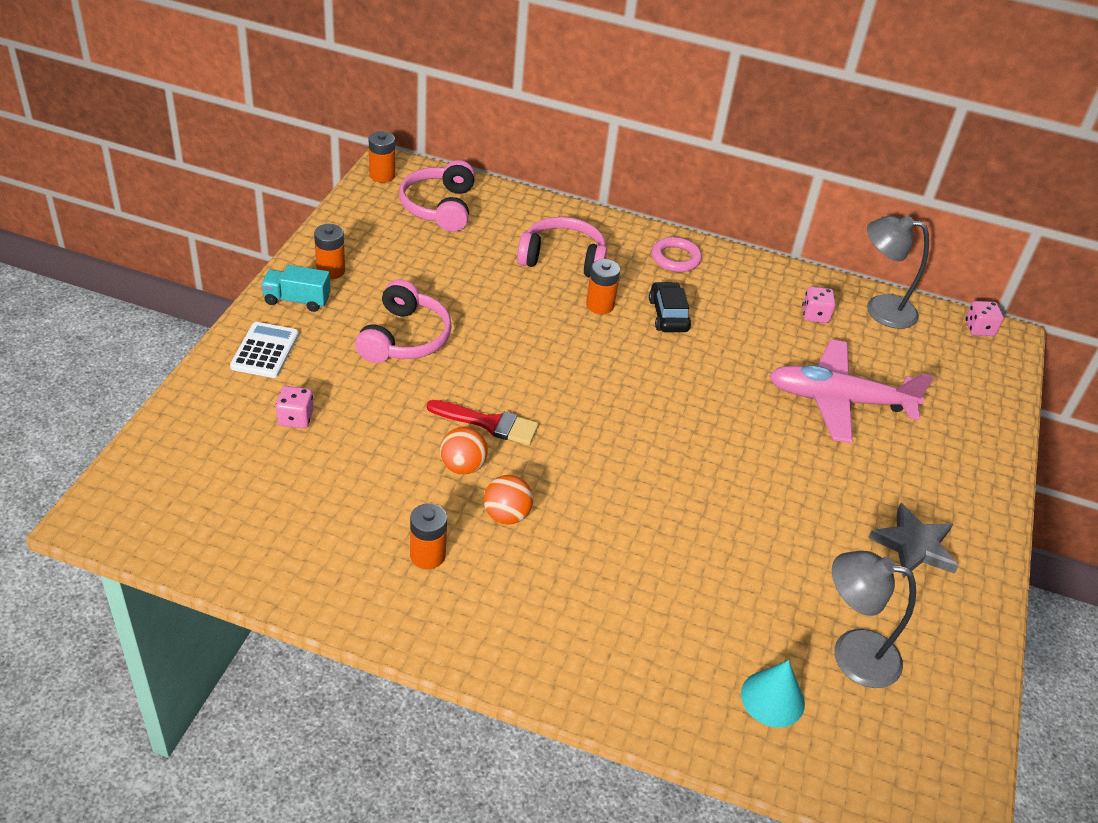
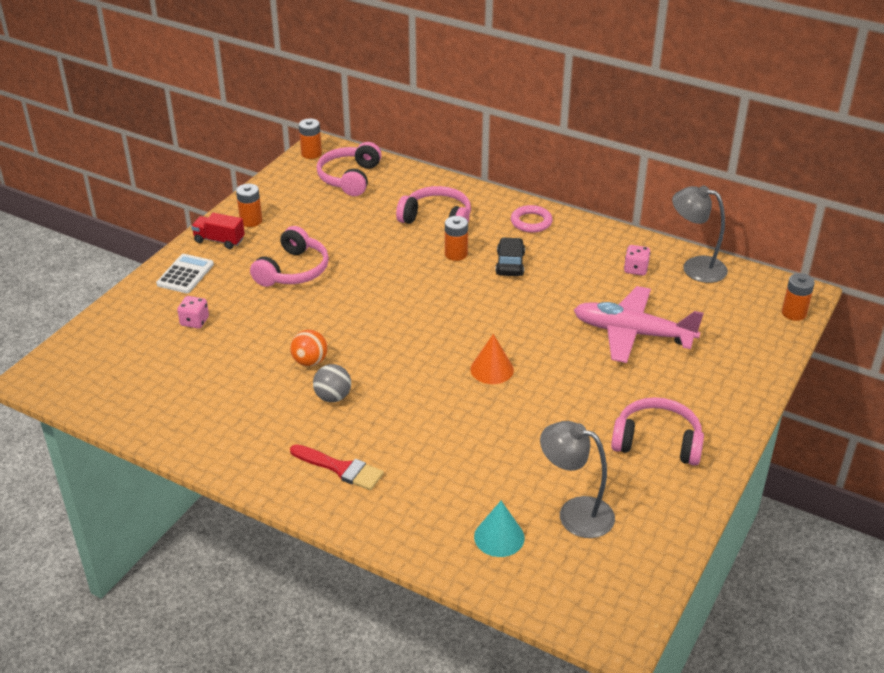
camera: 15 degrees right, 5 degrees down
(297, 300) = (219, 240): turquoise truck -> red truck
(427, 555) = (264, 419): orange battery -> orange battery (794, 313)
(489, 423) = (339, 333): red brush -> red brush (341, 468)
(506, 515) = (333, 397): orange ball -> grey ball
(691, 461) = (492, 369): none -> orange cone
(914, 545) = (657, 442): grey star -> pink headphones
(979, 329) = (779, 286): pink dice -> none

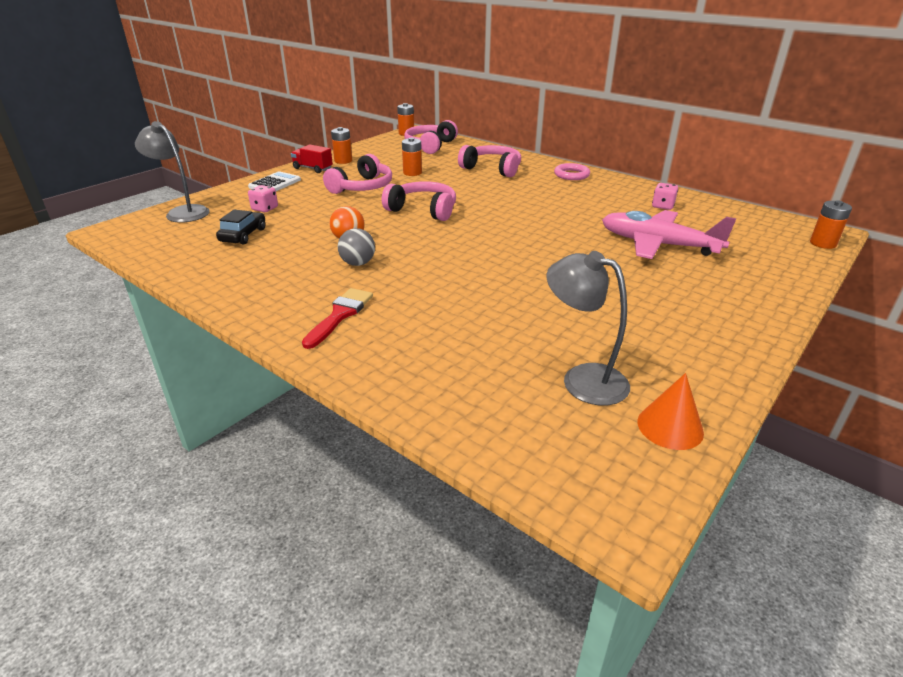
camera: 10 degrees right, 5 degrees down
(341, 468) = (340, 315): red brush -> red brush turned 105 degrees counterclockwise
(456, 254) = (502, 187): orange battery -> orange battery (412, 173)
(492, 369) = (515, 257): orange cone -> orange cone (670, 427)
(499, 537) = (489, 392): turquoise cone -> none
(510, 264) = (548, 195): black car -> black car (243, 235)
(657, 442) = (682, 326): pink headphones -> pink headphones (423, 210)
(695, 267) = (719, 208): grey lamp -> grey lamp (182, 212)

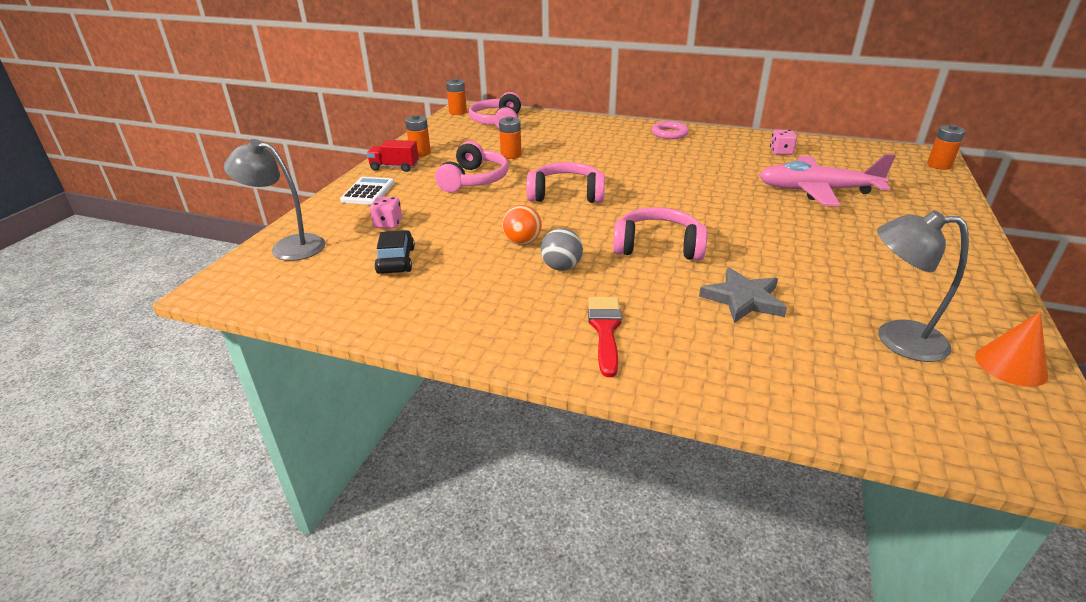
camera: 20 degrees left, 0 degrees up
(479, 317) = (743, 299): none -> grey star
(492, 169) = (588, 138): pink headphones -> pink headphones (658, 246)

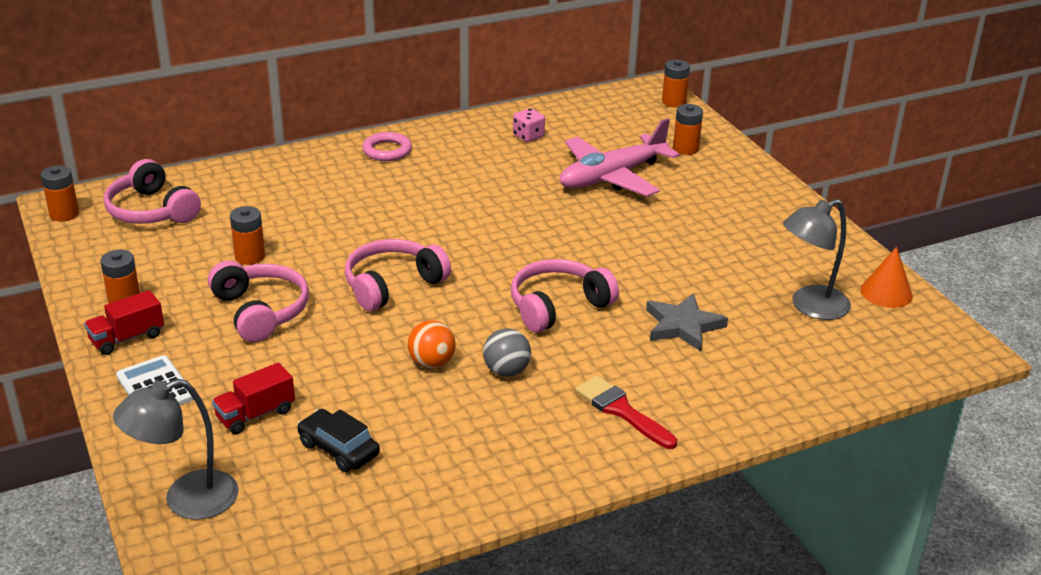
camera: 45 degrees left, 0 degrees up
(388, 224) = (255, 414): pink dice -> red truck
(911, 194) = (685, 148): none -> orange battery

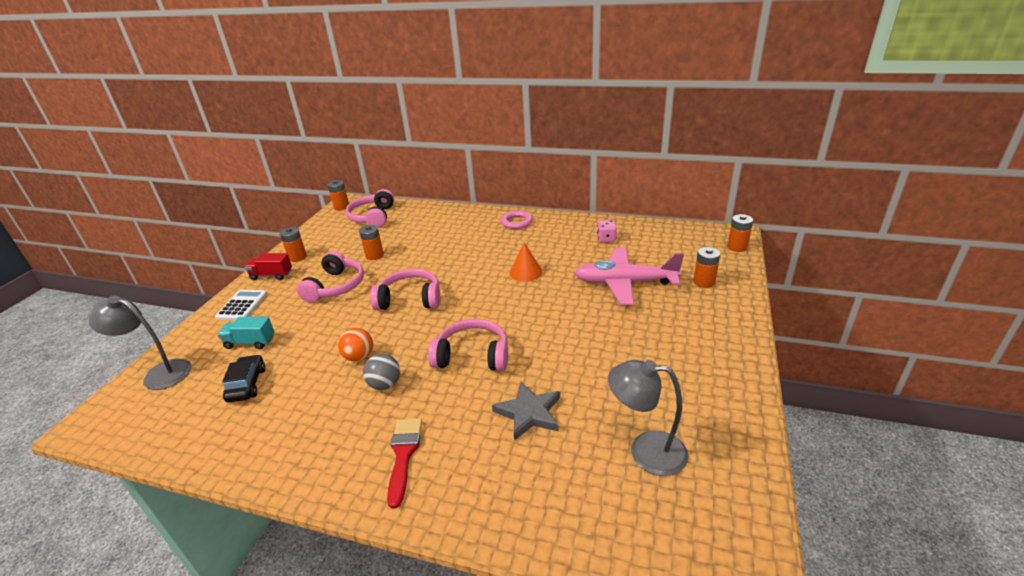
camera: 45 degrees right, 0 degrees up
(255, 414) = (250, 342): red truck -> turquoise truck
(886, 293) = (733, 476): orange cone -> orange cone (526, 272)

